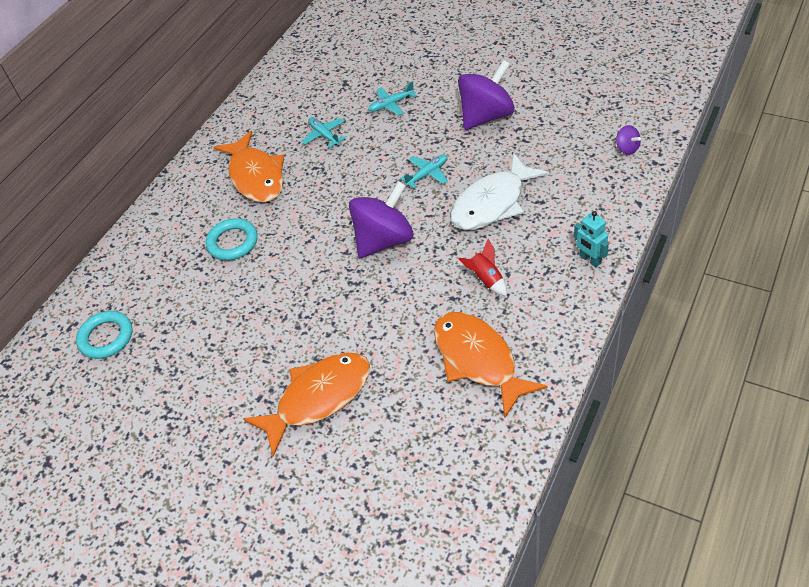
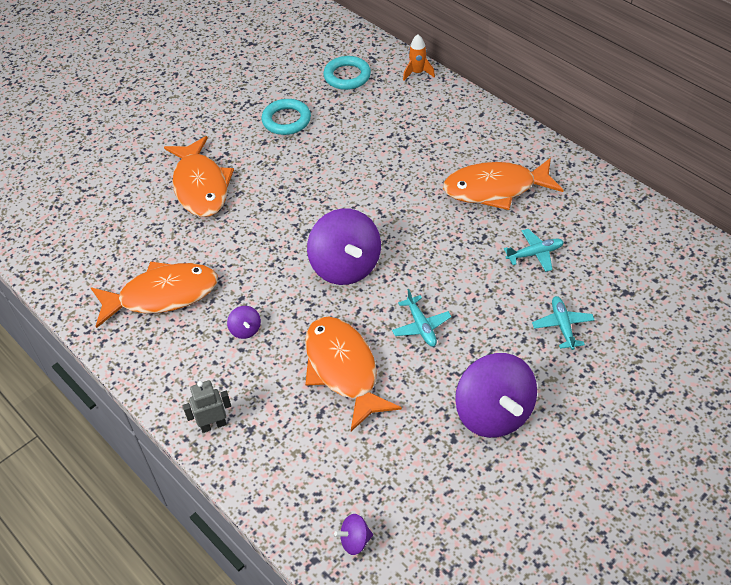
camera: 105 degrees right, 0 degrees up
(94, 279) = (417, 73): none -> orange rocket
(233, 242) = (409, 160): turquoise ring -> turquoise ring (286, 120)
(486, 279) = (245, 330): red rocket -> purple spinning top
(492, 203) = (343, 369): white fish -> orange fish
(590, 259) = (213, 425): turquoise robot -> grey robot

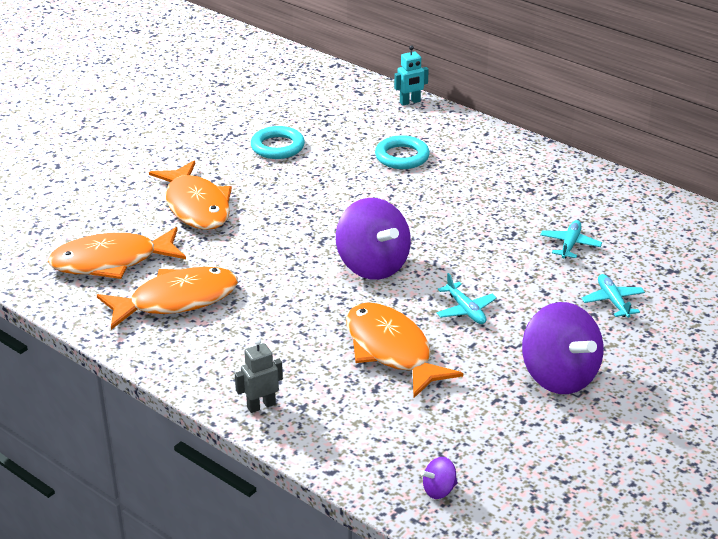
camera: 10 degrees left, 15 degrees down
(245, 330) = (276, 324): purple spinning top -> none
(347, 76) = (335, 107): turquoise ring -> turquoise ring (402, 157)
(417, 73) = (410, 102): orange rocket -> turquoise robot
(495, 189) = (516, 194): orange fish -> orange fish (112, 262)
(535, 254) = (570, 244): turquoise plane -> turquoise plane turned 45 degrees counterclockwise

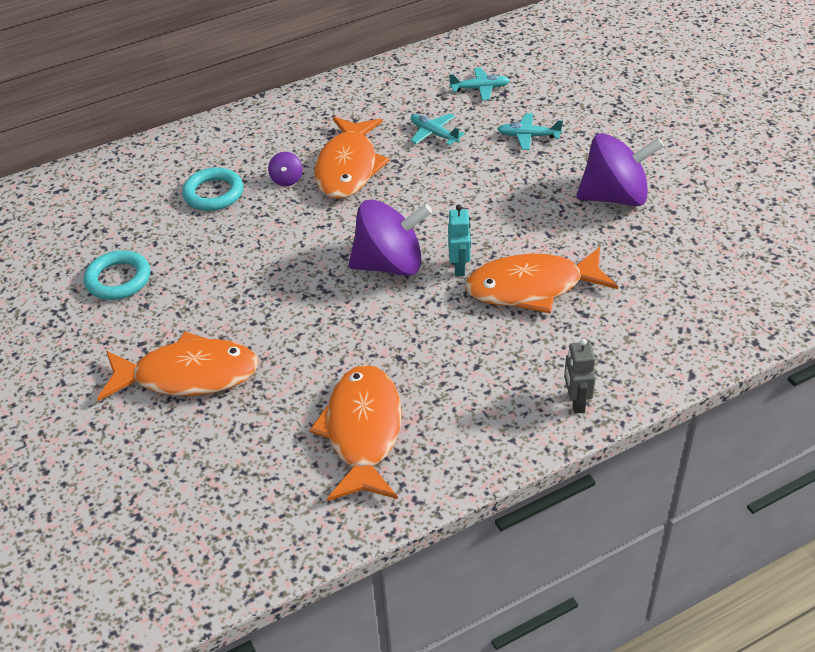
camera: 65 degrees left, 10 degrees up
(112, 262) = (251, 476): orange fish -> orange fish (348, 167)
(410, 102) = (115, 160): turquoise robot -> turquoise robot (459, 267)
(439, 490) = (737, 310): purple spinning top -> purple spinning top (287, 179)
(465, 310) = (495, 223): turquoise plane -> turquoise plane (480, 89)

